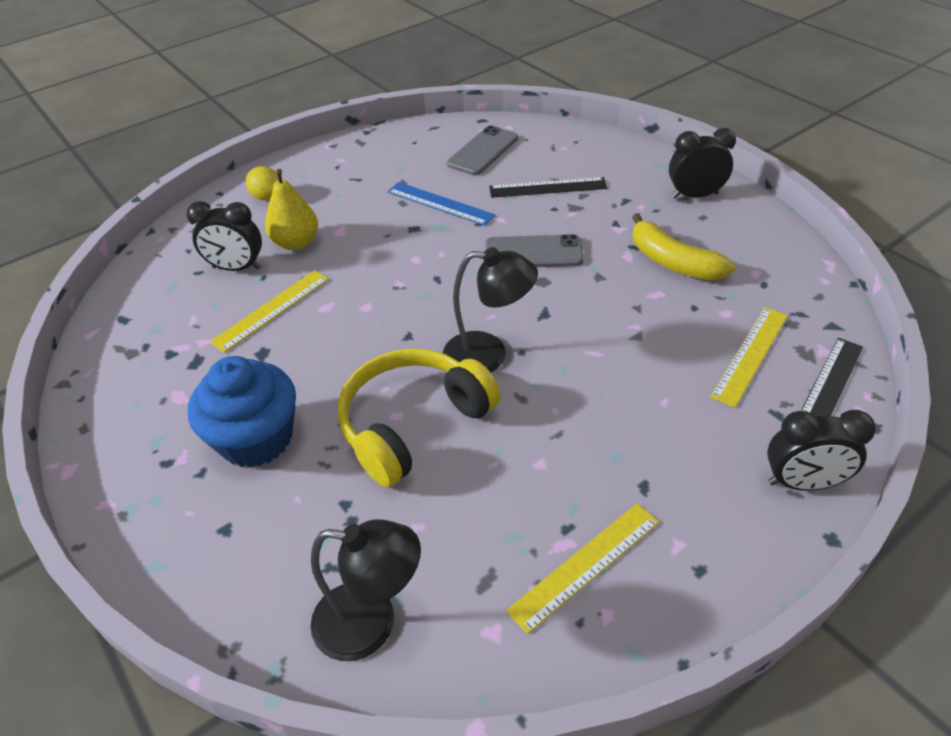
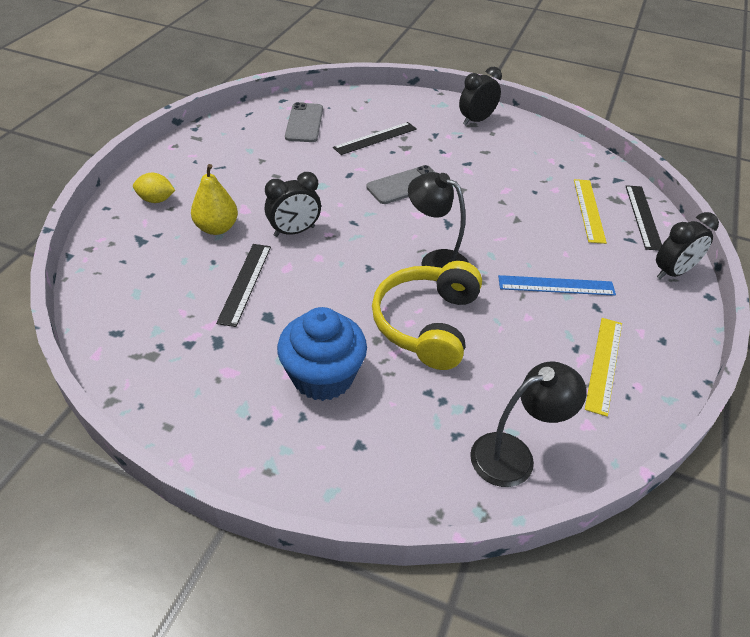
camera: 35 degrees left, 0 degrees up
(237, 268) = (183, 261): black clock -> black clock (294, 231)
(271, 310) = (245, 283): yellow ruler -> black ruler
(440, 203) = (306, 169): blue ruler -> blue ruler (556, 285)
(488, 355) = (436, 261): black lamp -> black lamp turned 120 degrees counterclockwise
(672, 262) = (499, 167): yellow banana -> none

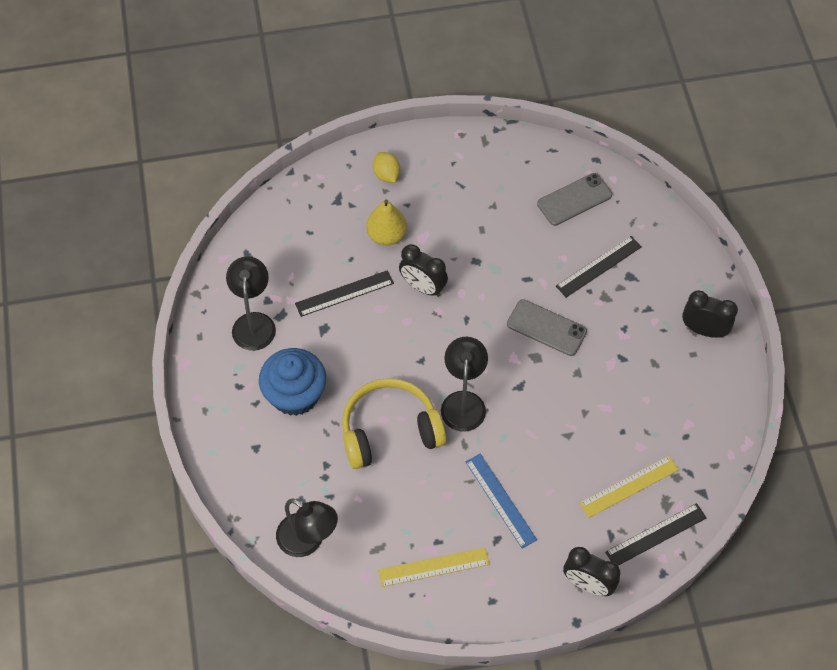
camera: 60 degrees right, 15 degrees up
(203, 368) = (254, 322): none -> black lamp
(375, 138) = (598, 266): black ruler -> black ruler turned 60 degrees counterclockwise

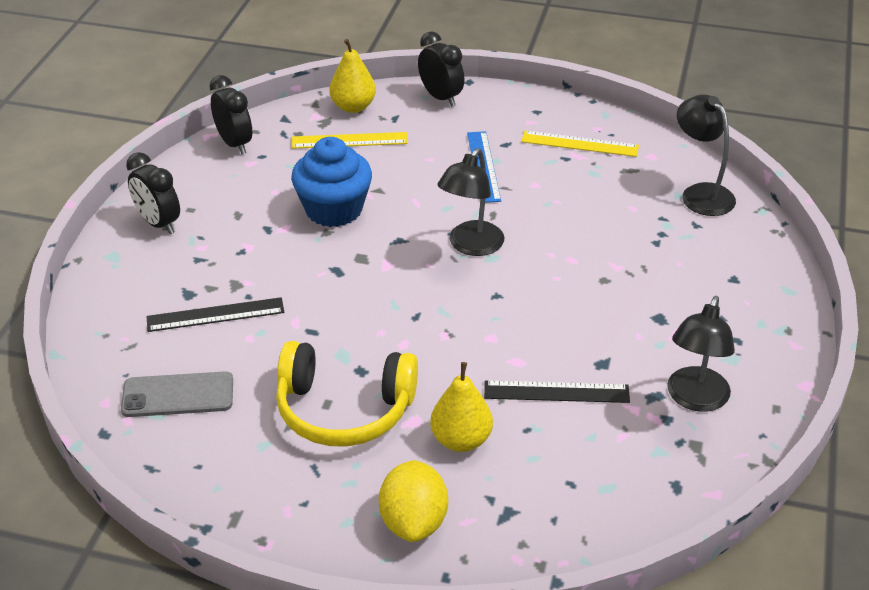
camera: 155 degrees left, 20 degrees down
(295, 394) = (667, 310): blue cupcake -> blue cupcake (334, 209)
(386, 175) = (414, 522): yellow lemon -> yellow lemon, size x1.52
(390, 430) = (569, 247): yellow headphones -> yellow headphones (344, 410)
(423, 287) = (448, 365): black clock -> black clock (234, 144)
(546, 328) = (327, 278): grey phone -> none
(656, 535) = (353, 107): black ruler -> yellow pear

